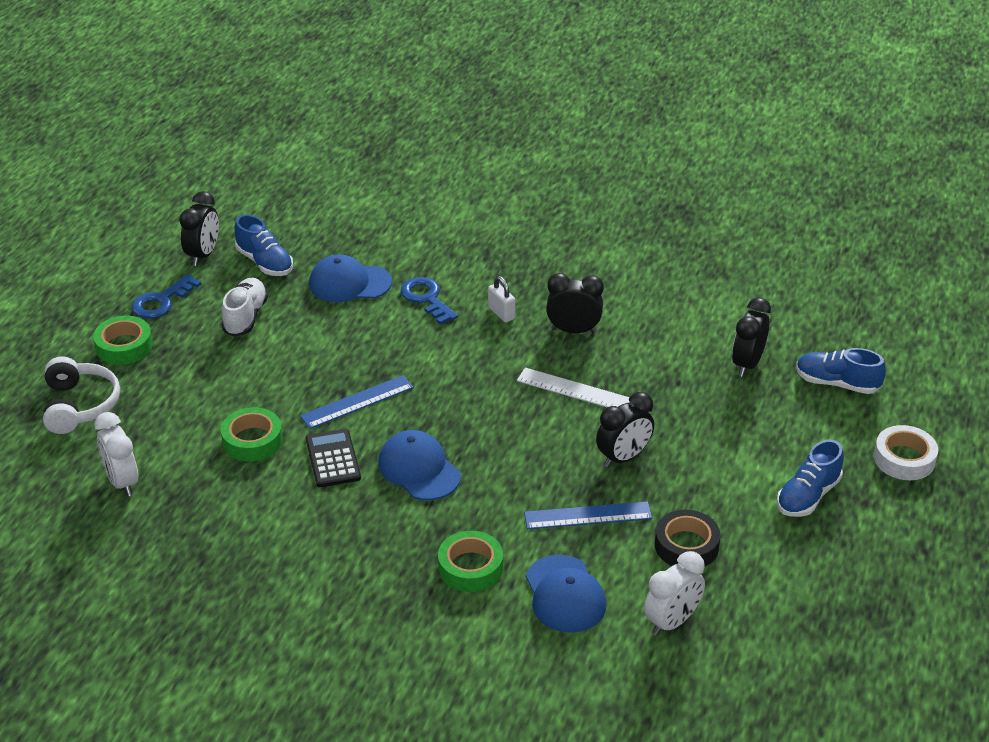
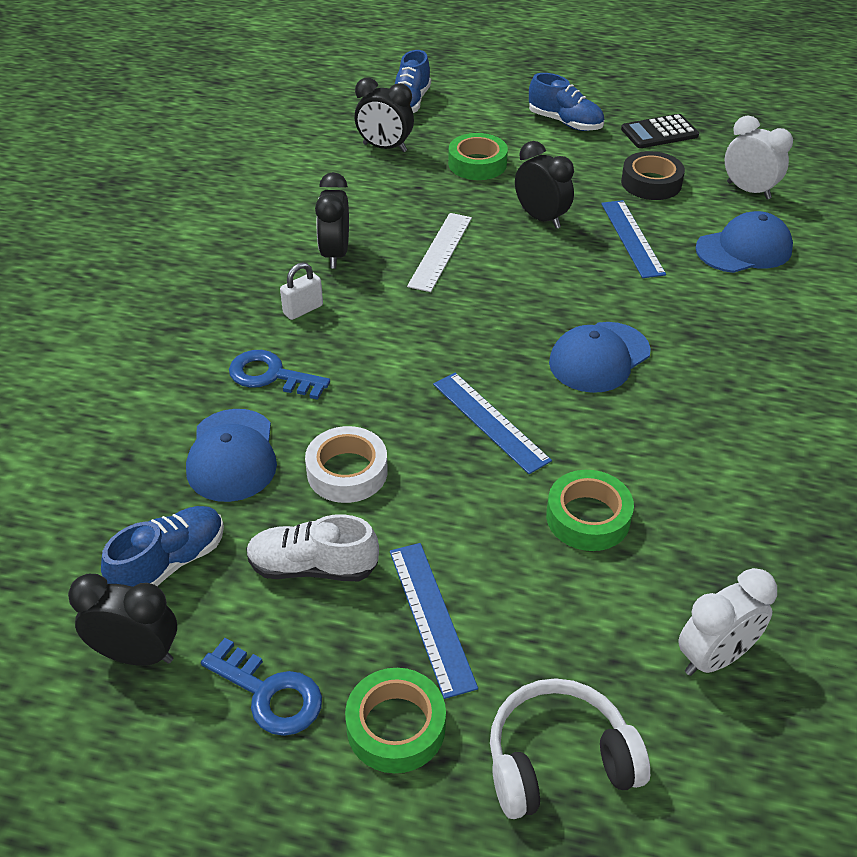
camera: 95 degrees left, 5 degrees up
(193, 363) = (431, 617): none -> blue ruler
(333, 459) = (602, 432): black calculator -> black calculator (659, 132)
(426, 298) = (271, 375): blue key -> blue key turned 60 degrees clockwise
(470, 567) = (735, 310): green tape -> green tape (477, 164)
(904, 459) = (504, 78): white tape -> white tape (347, 472)

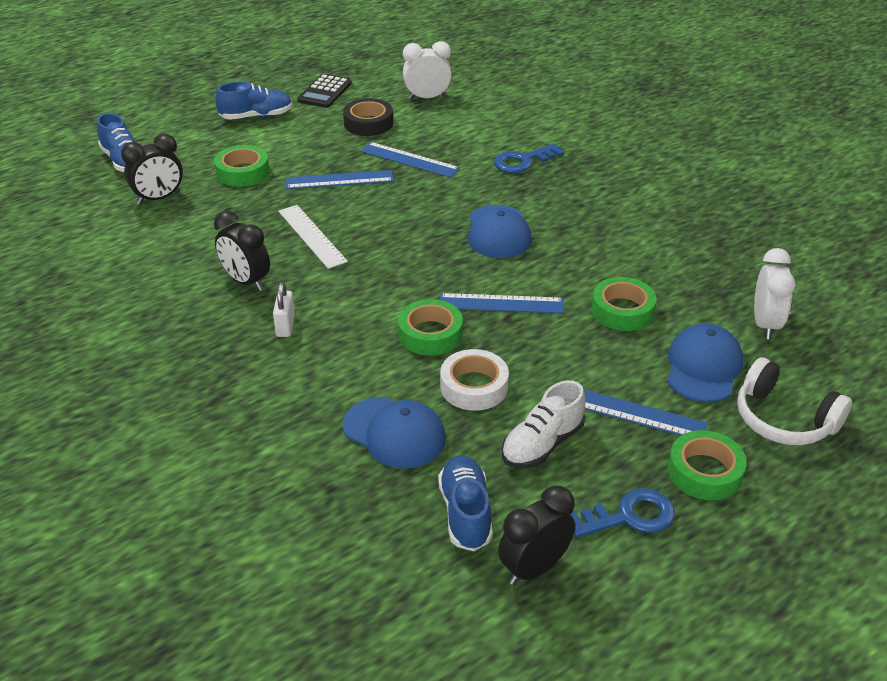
camera: 50 degrees left, 5 degrees down
(271, 375) = (335, 375): blue key -> blue key (523, 161)
(390, 400) = (430, 334): none -> green tape
(541, 218) = (339, 180): black clock -> blue ruler
(558, 761) = (784, 419): white headphones -> white headphones turned 75 degrees counterclockwise
(744, 249) = (475, 130): blue cap -> blue cap (703, 367)

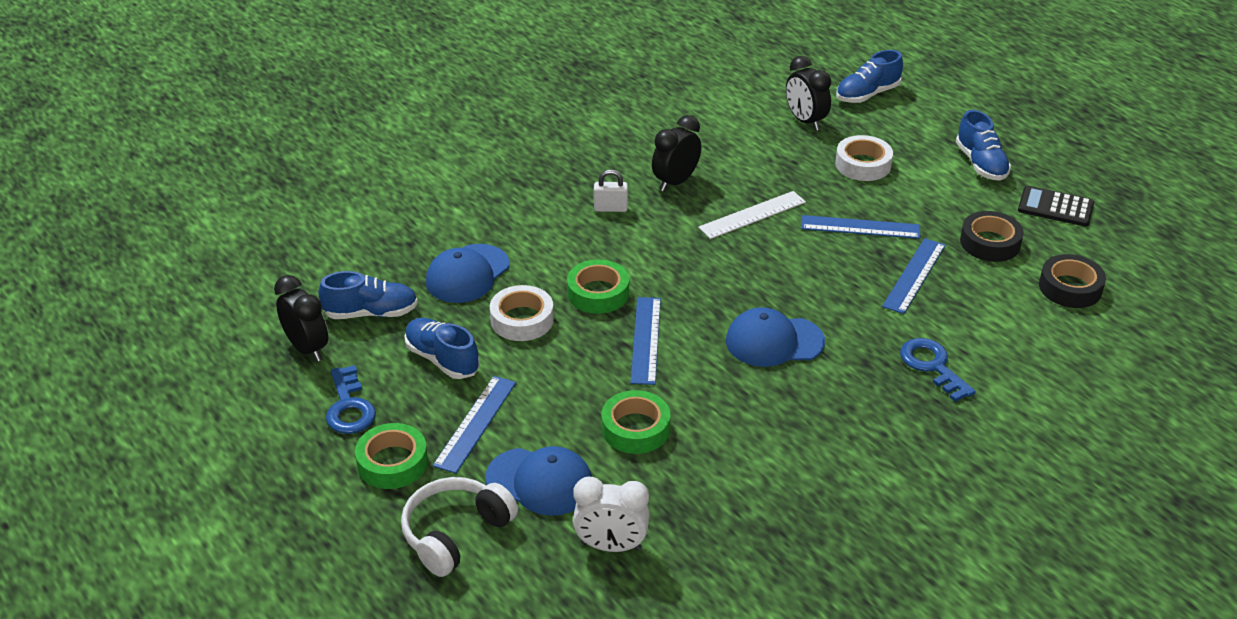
camera: 90 degrees right, 0 degrees up
(242, 172) = (863, 164): green tape -> white tape
(339, 180) = (860, 227): blue ruler -> blue ruler turned 75 degrees counterclockwise
(427, 98) = (1070, 288): white clock -> black tape
(542, 444) = (442, 359): white shoe -> blue shoe

